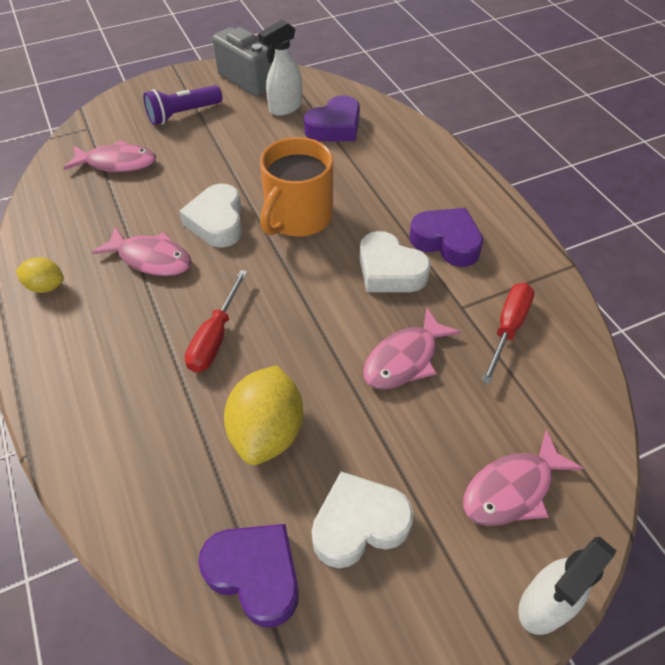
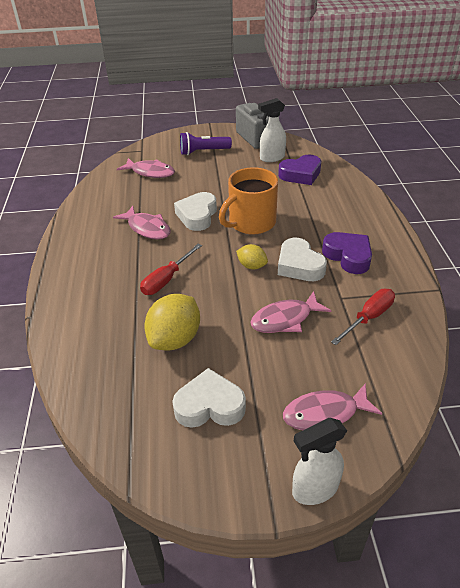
camera: 20 degrees right, 10 degrees down
(46, 286) = (79, 231): yellow lemon -> yellow lemon (252, 266)
(255, 574) = (131, 414): purple heart -> none

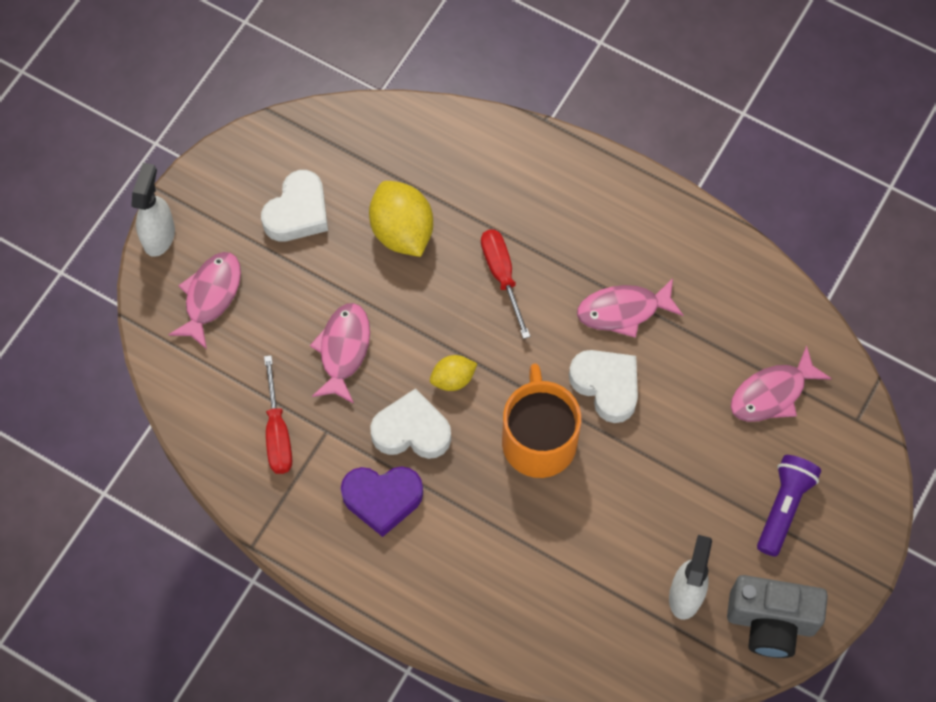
camera: 125 degrees right, 25 degrees up
(301, 174) = (605, 598): purple heart -> none

